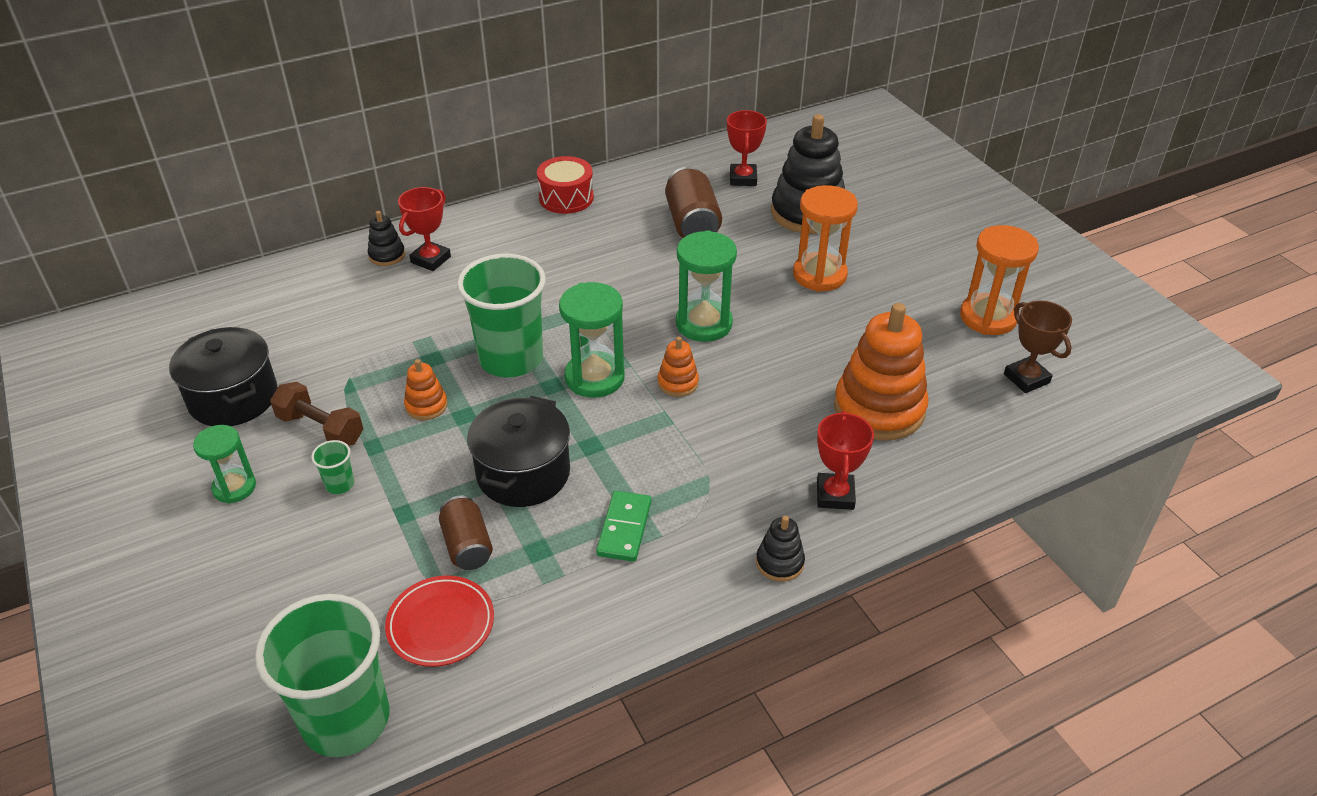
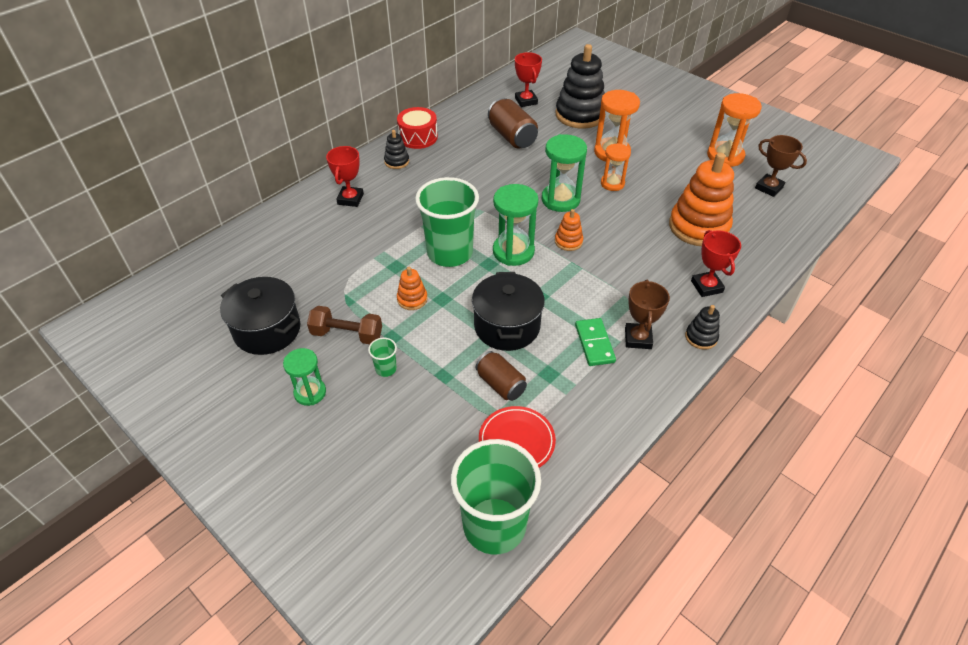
camera: 20 degrees left, 5 degrees up
(387, 255) = (317, 203): black stacking toy -> black stacking toy (397, 161)
(688, 539) = (638, 338): none -> brown trophy
(791, 318) = (612, 184): none -> orange hourglass

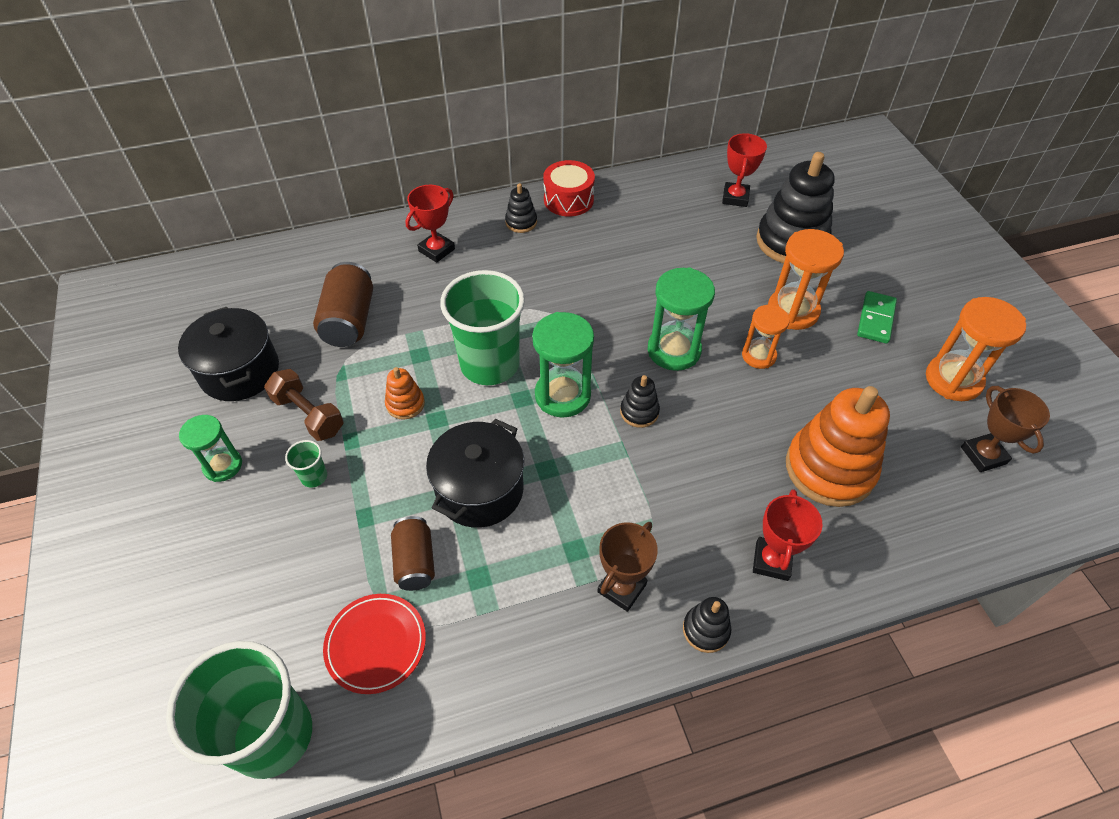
camera: 30 degrees right, 5 degrees up
(512, 136) = (680, 240): brown can -> brown can (349, 320)
(568, 241) = (639, 412): orange stacking toy -> black stacking toy
(594, 343) = (563, 566): green domino -> green domino (875, 319)

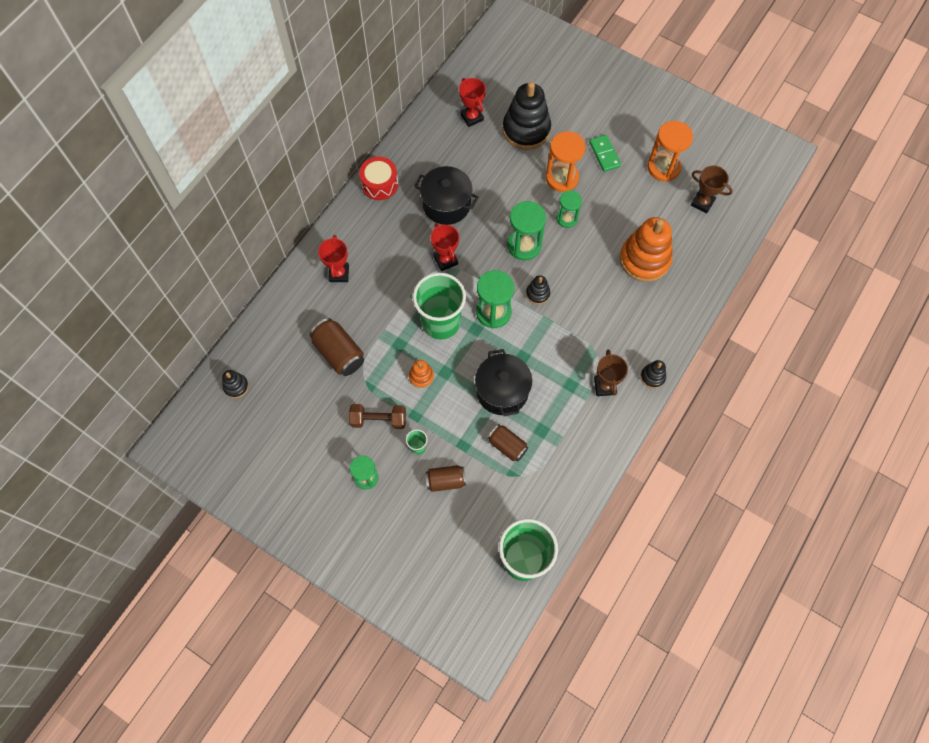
camera: 40 degrees left, 15 degrees up
(240, 371) = (314, 426): black pot -> black pot (446, 204)
(298, 542) = (445, 481): none -> brown can
(376, 644) = (527, 492): red plate -> none
(521, 222) = (368, 220): black stacking toy -> black stacking toy (236, 386)
(758, 356) = (566, 218): orange hourglass -> green hourglass
(772, 561) = (654, 325): red trophy -> red trophy (445, 260)

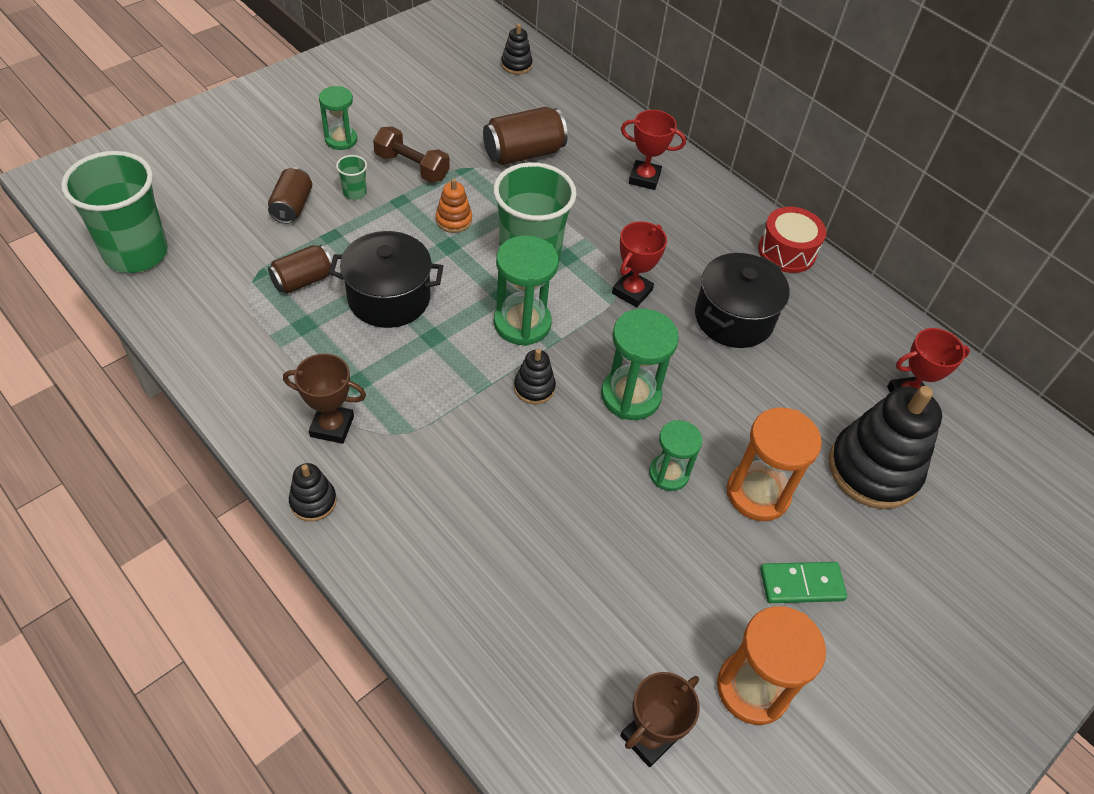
camera: 100 degrees right, 15 degrees down
(378, 420) = (412, 167): brown dumbbell -> brown dumbbell turned 75 degrees counterclockwise
(445, 260) = (632, 292): red trophy -> red trophy turned 45 degrees counterclockwise
(644, 259) = (547, 572): orange stacking toy -> none

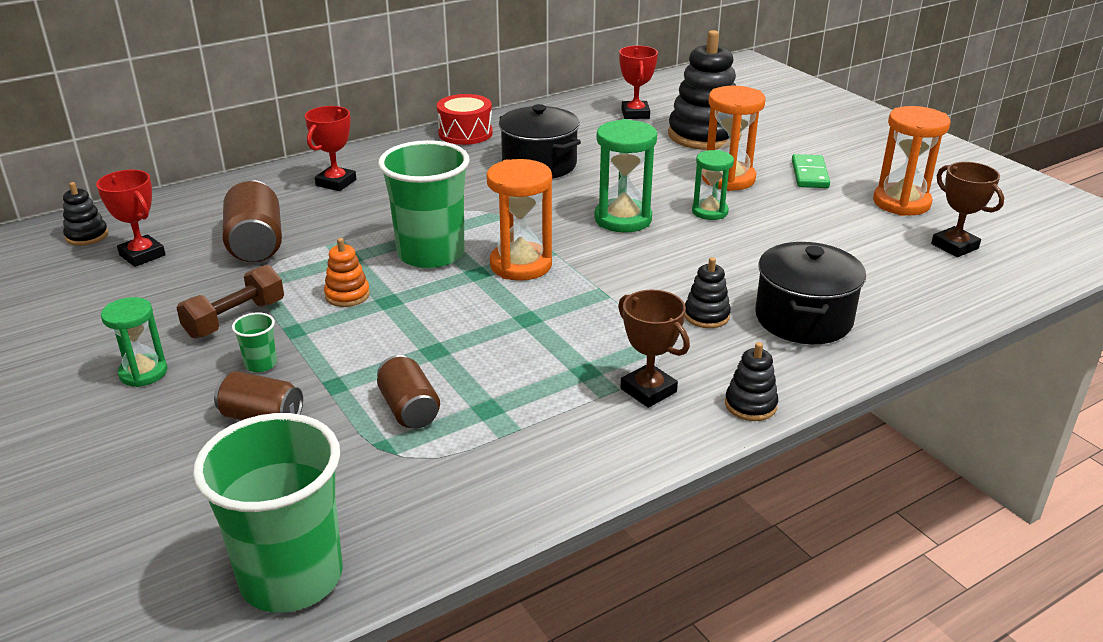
camera: 75 degrees left, 20 degrees down
(332, 426) = (648, 390): brown trophy -> brown trophy turned 60 degrees counterclockwise
(389, 298) = (460, 345): black pot -> black pot (803, 318)
(522, 323) = (521, 265): green hourglass -> orange hourglass
(534, 388) = (607, 265): black stacking toy -> black stacking toy (706, 316)
(632, 292) = (493, 205): red trophy -> red trophy (142, 255)

